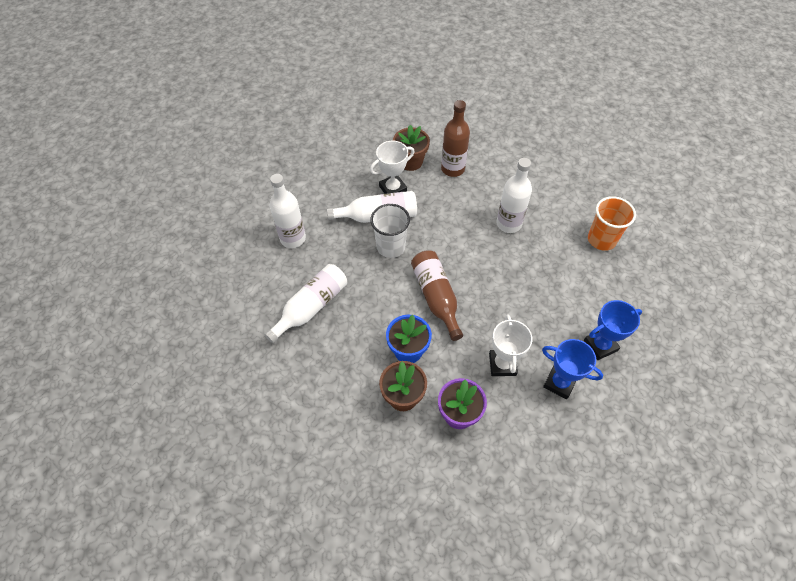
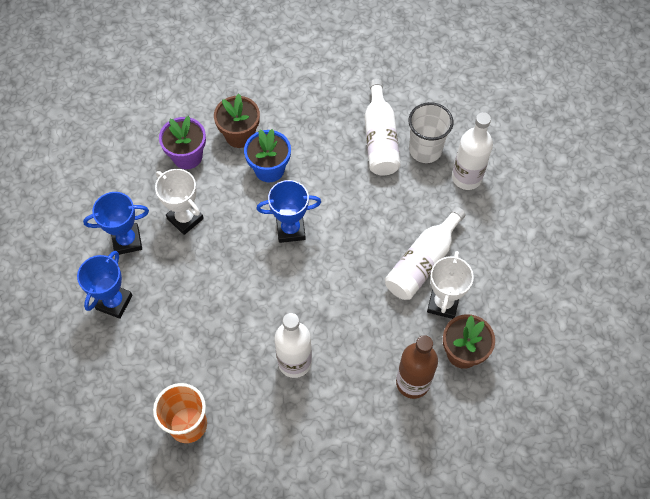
camera: 135 degrees right, 5 degrees up
(391, 247) = (377, 242): white cup -> white cup (425, 150)
(436, 297) = (290, 229): brown bottle -> blue trophy

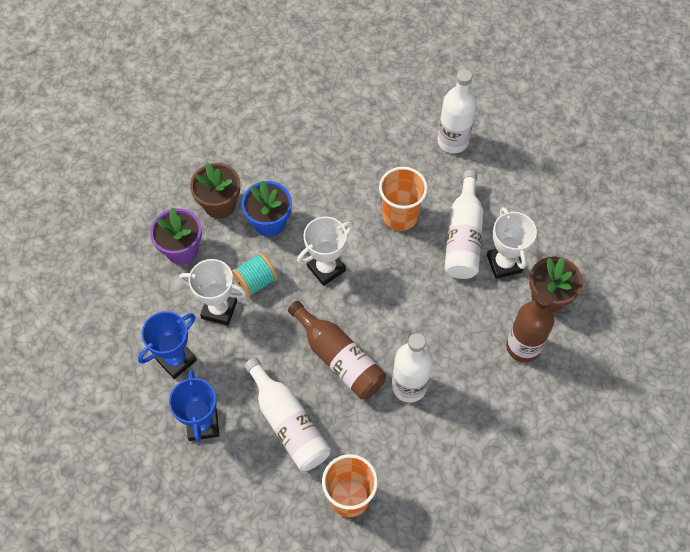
camera: 30 degrees left, 0 degrees up
(227, 211) = (256, 281): none -> turquoise spool
(253, 308) = (339, 358): none -> brown bottle
(290, 229) = (326, 268): blue trophy -> white trophy
(380, 139) = (353, 144): white bottle -> white bottle (288, 423)
(380, 218) = (400, 216): none -> orange cup
(425, 150) = (400, 134): white cup -> none

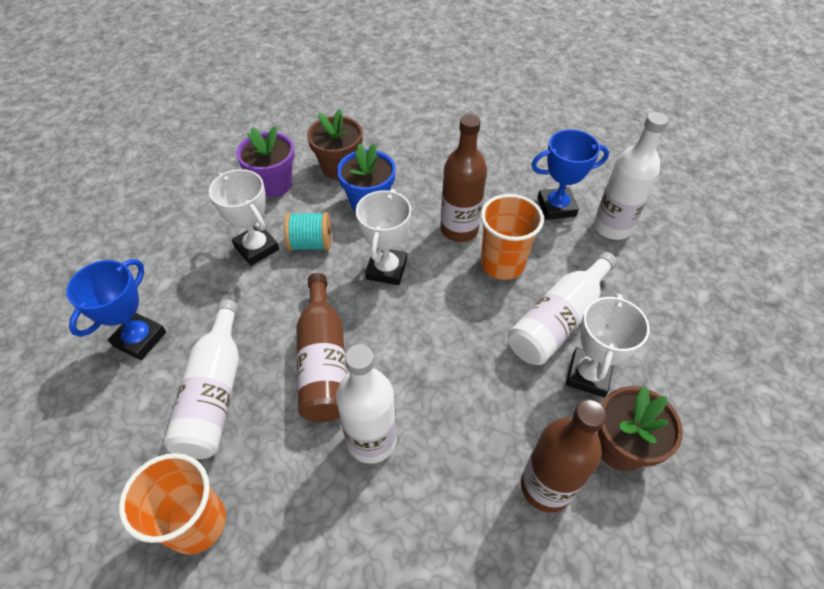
camera: 35 degrees right, 10 degrees down
(176, 360) = (178, 267): blue trophy -> blue trophy (556, 207)
(326, 268) = (386, 269): white trophy -> white trophy turned 75 degrees counterclockwise
(351, 206) = (459, 229): none -> brown bottle

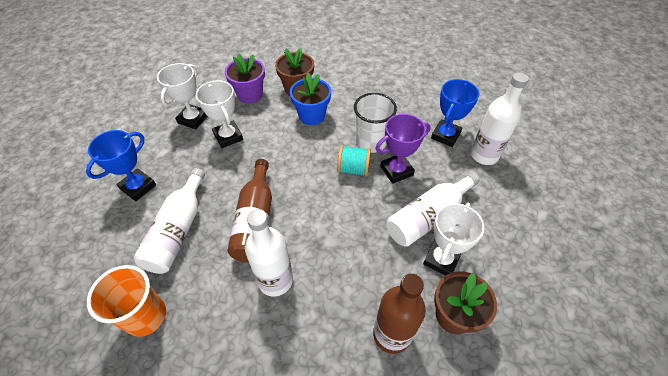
camera: 10 degrees right, 0 degrees up
(311, 244) = (265, 139): turquoise spool -> turquoise spool (353, 169)
(386, 269) = (313, 163): white trophy -> white trophy (193, 119)
(459, 229) = (371, 142): brown bottle -> white cup
(502, 264) = (396, 171): orange cup -> purple trophy
(556, 207) = (445, 135): blue trophy -> blue trophy turned 60 degrees counterclockwise

